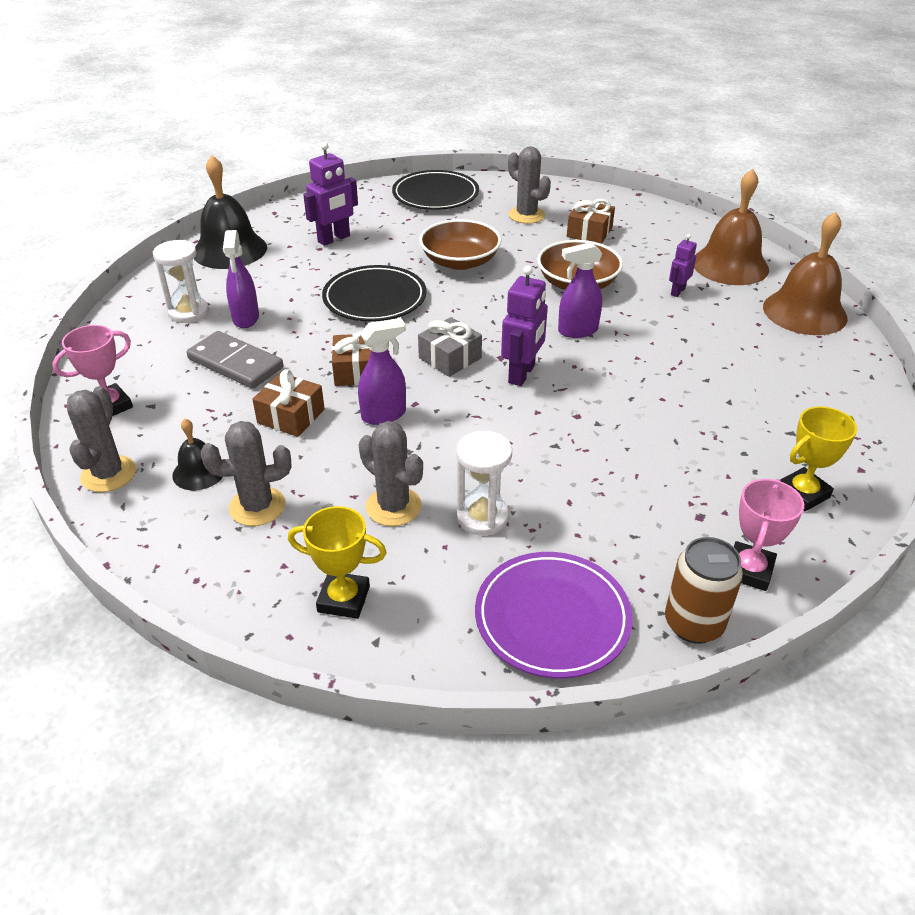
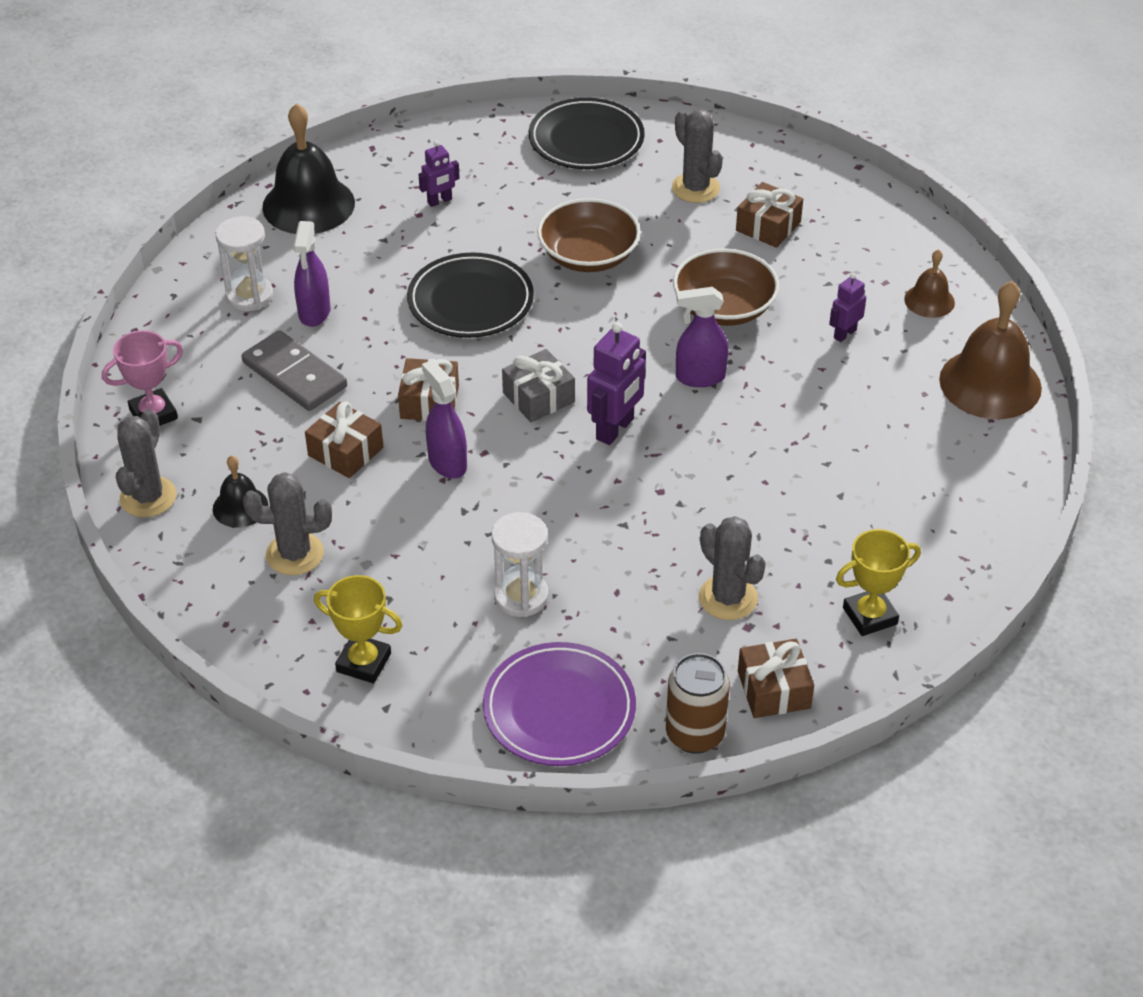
camera: 10 degrees right, 5 degrees up
(334, 239) = (440, 201): purple robot -> purple robot, size x0.59
(384, 415) = (447, 463): purple spray bottle -> purple spray bottle turned 105 degrees counterclockwise
(393, 507) = (433, 573): grey cactus -> grey cactus (728, 598)
(730, 265) = (929, 300): brown bell -> brown bell, size x0.52
(749, 570) = (773, 690): pink trophy -> brown gift

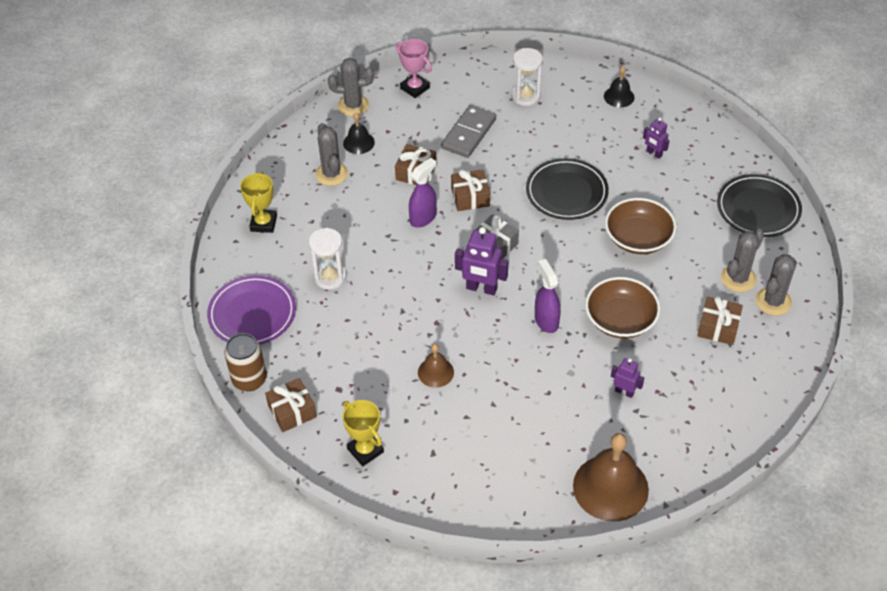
camera: 75 degrees right, 5 degrees up
(308, 205) = (619, 96): black bell -> black bell, size x0.52
(314, 313) = (524, 127): purple spray bottle -> none
(728, 598) = (358, 374): grey cactus -> grey cactus (773, 301)
(929, 300) = (683, 437): brown bell -> brown bell (435, 372)

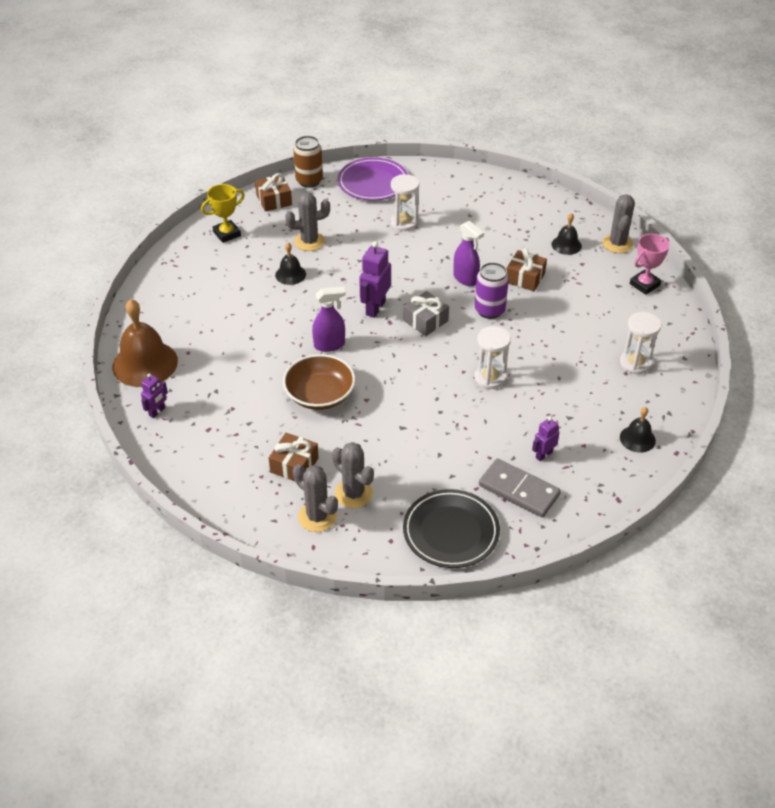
camera: 95 degrees right, 5 degrees down
(263, 223) = (470, 189): yellow trophy -> none
(331, 174) = (526, 227): grey cactus -> grey cactus (309, 241)
(435, 372) = (290, 274): brown bell -> black bell
(469, 134) = (577, 316): grey domino -> grey domino (518, 490)
(470, 197) = (489, 310): brown gift -> purple can
(566, 192) = (490, 378): black plate -> white hourglass
(624, 392) = (238, 386): purple robot -> purple robot (157, 412)
(638, 238) = (421, 423): brown bowl -> none

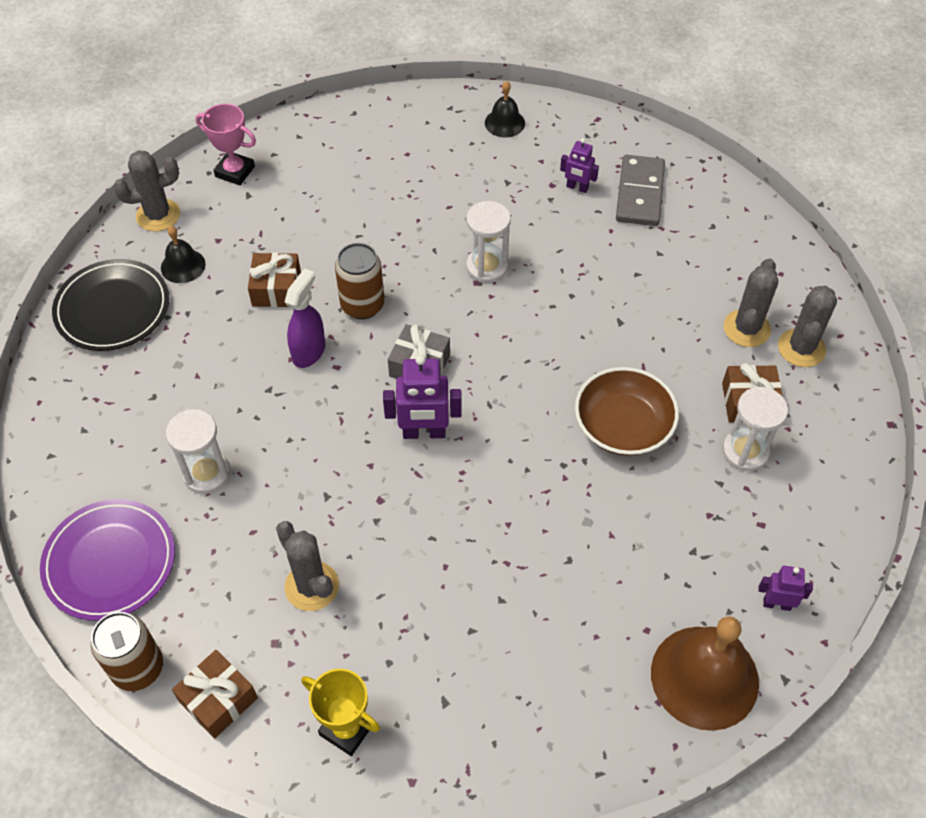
camera: 115 degrees left, 10 degrees up
(290, 274) = (405, 575): black bell -> none
(329, 345) = (527, 455): purple spray bottle -> none
(451, 531) = (732, 229): black plate -> black plate (113, 309)
(489, 310) = (362, 305): purple can -> brown can
(635, 363) = (386, 149): white hourglass -> white hourglass (745, 451)

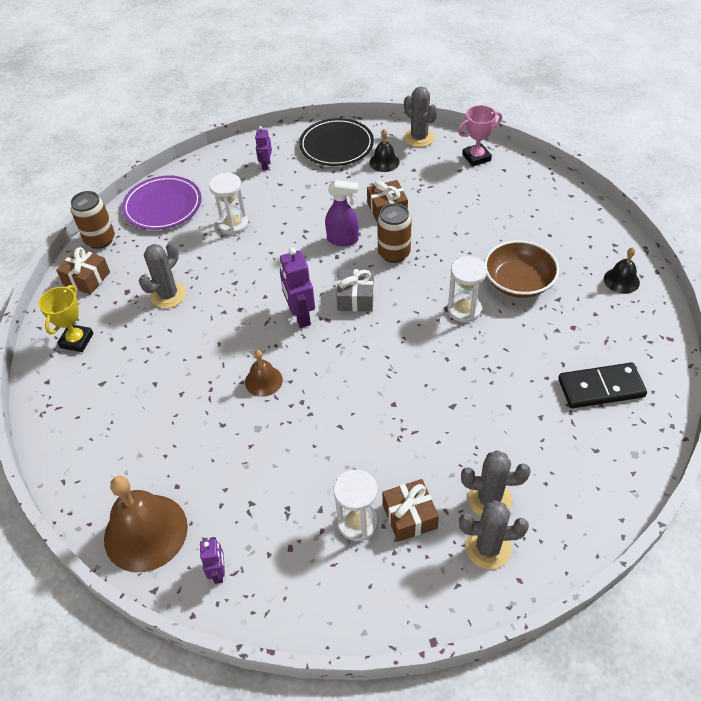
camera: 75 degrees right, 5 degrees down
(235, 171) = (476, 157): pink trophy -> pink trophy turned 60 degrees clockwise
(516, 498) = (263, 381): none -> brown bell
(577, 188) = (580, 344): purple robot -> purple robot (266, 165)
(623, 426) = (350, 431): brown bowl -> brown bowl (518, 282)
(640, 193) = (601, 388): grey domino -> black domino

